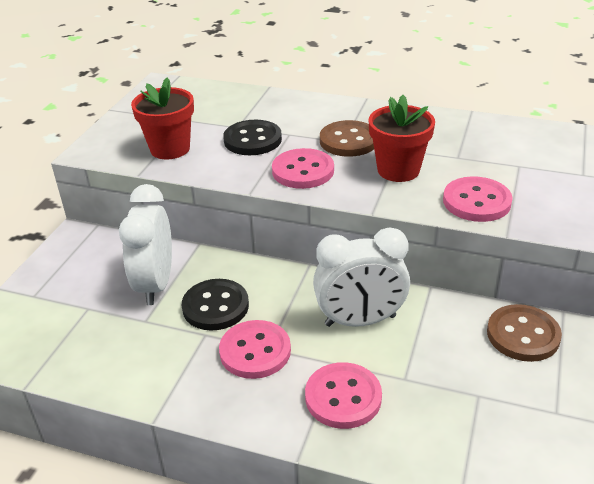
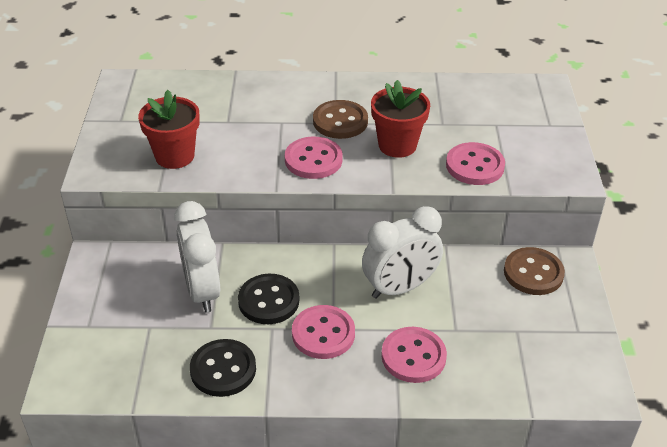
camera: 20 degrees left, 5 degrees up
(252, 140) = (250, 134): black button -> black button (223, 369)

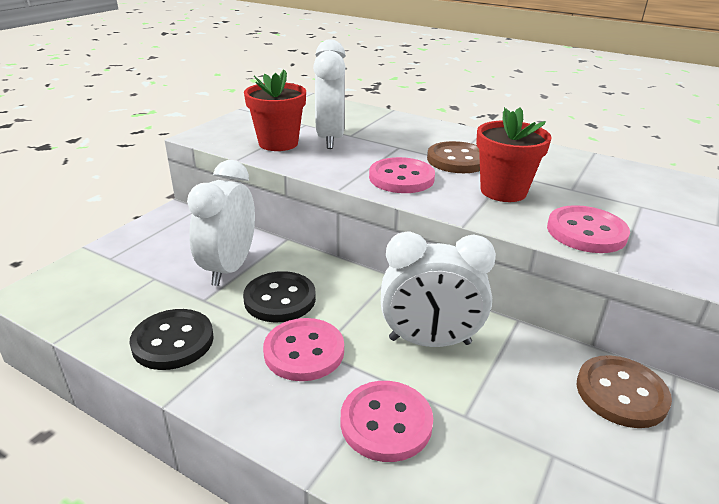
camera: 30 degrees right, 10 degrees down
(215, 133) = (330, 139): none -> white clock

